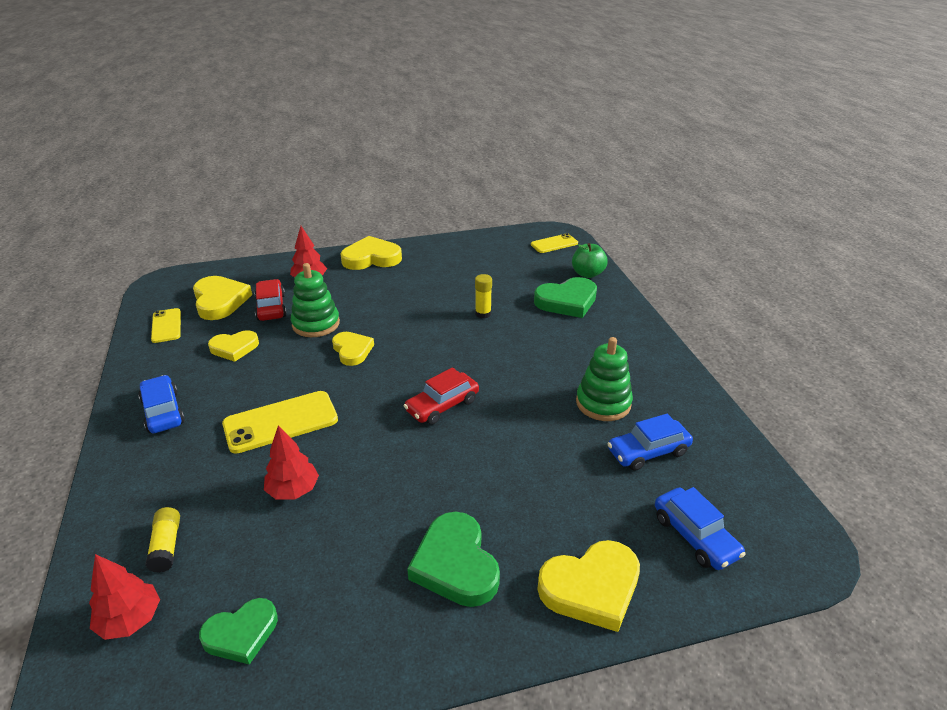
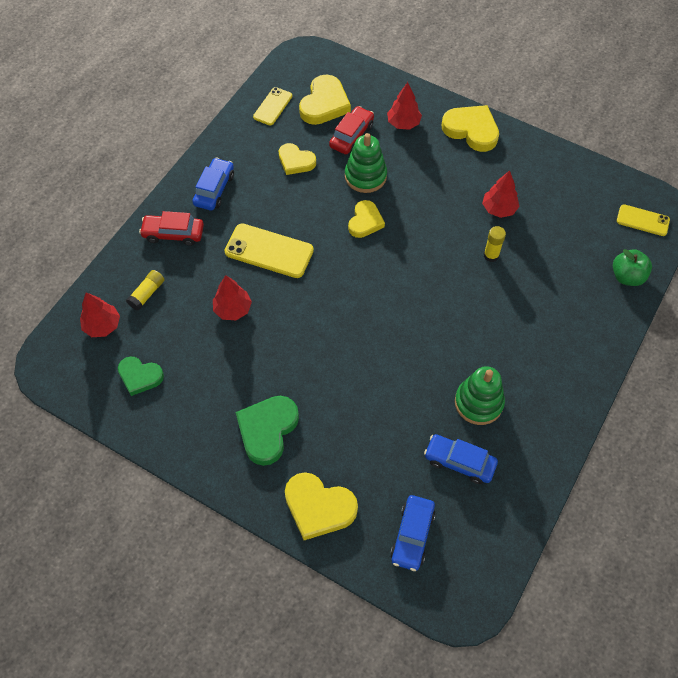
camera: 45 degrees right, 25 degrees up
(442, 405) = (373, 316): red car -> red car (173, 234)
(452, 287) = (499, 209): none -> red tree
(567, 301) = (571, 293): green heart -> none

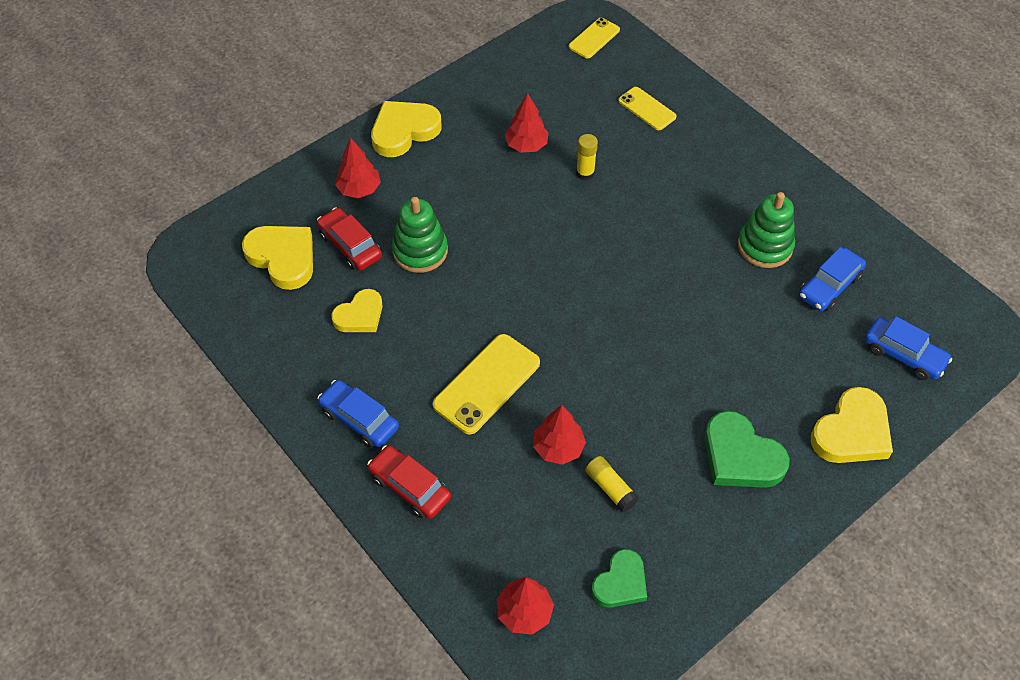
camera: 70 degrees left, 5 degrees down
(147, 294) = (495, 543): yellow glue stick -> yellow glue stick (610, 488)
(173, 234) = (410, 487): red car -> red car turned 105 degrees clockwise
(272, 106) = (254, 314): yellow phone -> yellow phone (647, 109)
(365, 221) = (487, 272): yellow heart -> none
(627, 276) = (656, 75): green apple -> none

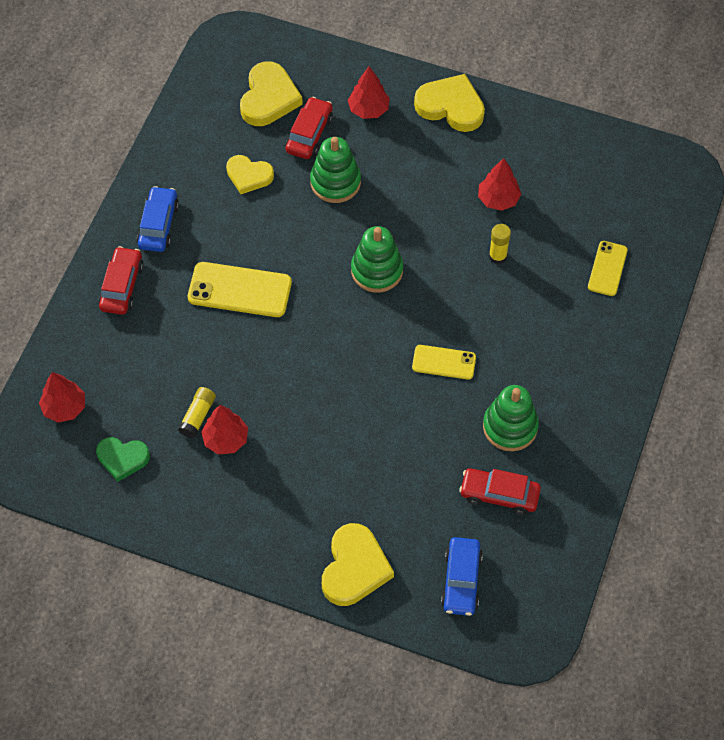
camera: 60 degrees right, 5 degrees up
(540, 265) = (377, 270): none -> green stacking toy
(558, 448) = (212, 365): red tree -> red tree (225, 439)
(594, 38) = (664, 189): yellow phone -> yellow phone (444, 362)
(740, 456) = (281, 494): green heart -> none
(829, 286) = (499, 494): blue car -> red car
(852, 432) = (354, 568): yellow heart -> yellow heart turned 90 degrees counterclockwise

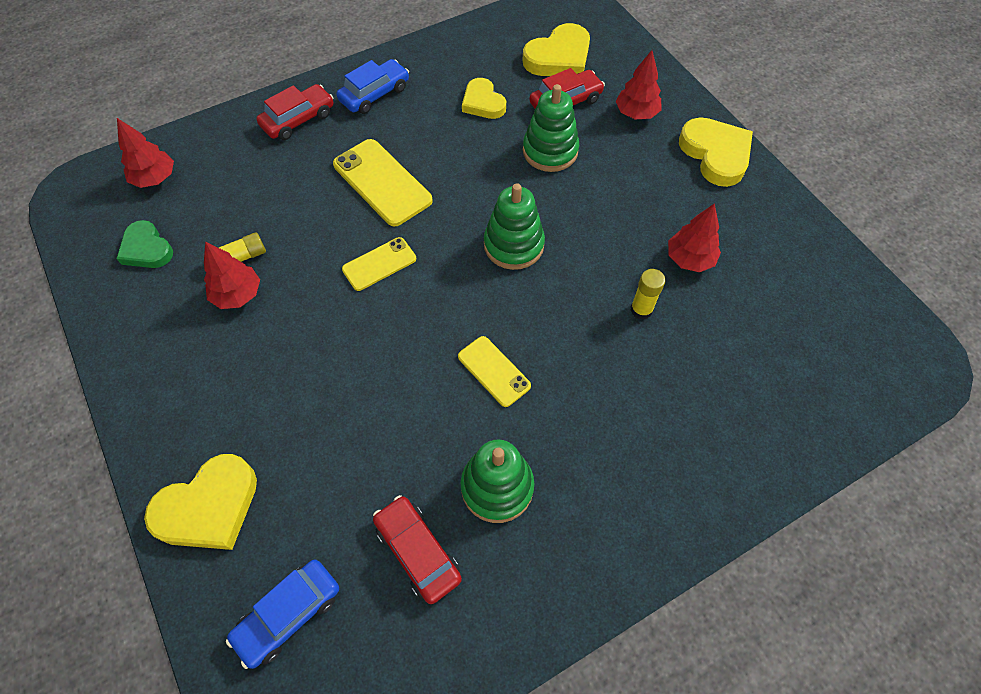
camera: 40 degrees right, 0 degrees up
(607, 268) = (749, 401): yellow phone -> yellow phone (379, 264)

